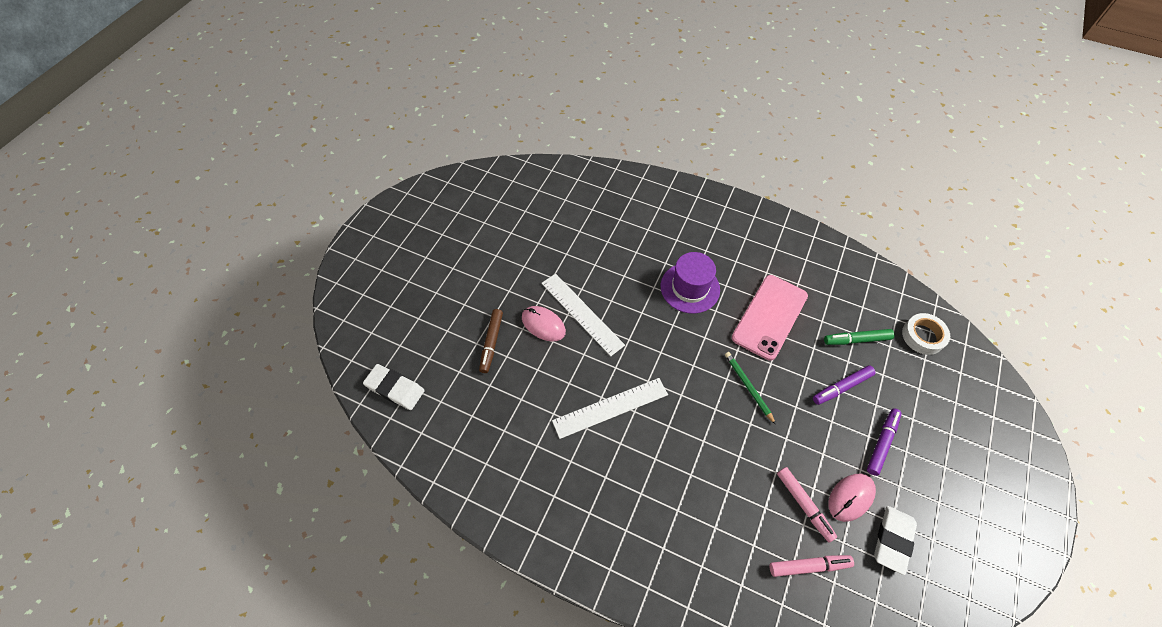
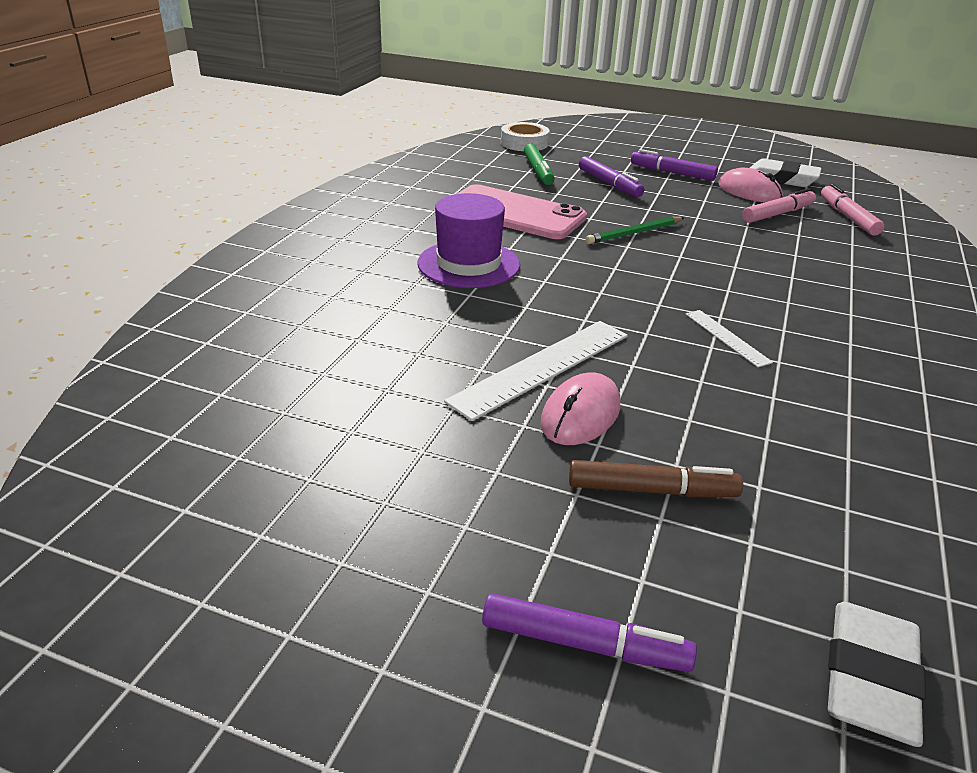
camera: 95 degrees left, 25 degrees down
(424, 309) = (584, 644): none -> purple marker
(610, 407) = (726, 337): white ruler -> white ruler, size x0.52

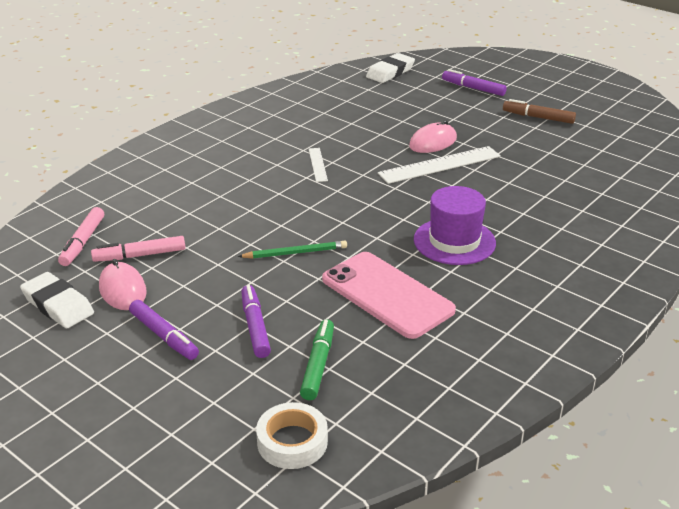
camera: 160 degrees left, 0 degrees up
(652, 490) = (421, 115): brown marker -> brown marker (538, 117)

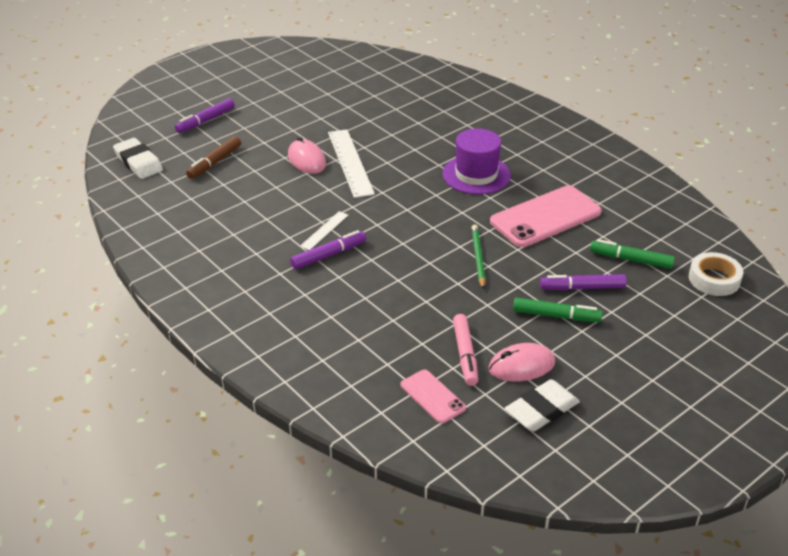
camera: 80 degrees left, 5 degrees up
(83, 242) = (432, 396): pink marker -> pink phone
(164, 336) = (592, 340): purple marker -> purple marker (328, 255)
(203, 309) = (556, 316): none -> green marker
(318, 164) = (324, 230): white ruler -> white ruler turned 60 degrees counterclockwise
(538, 117) = (283, 99): brown marker -> brown marker (214, 162)

